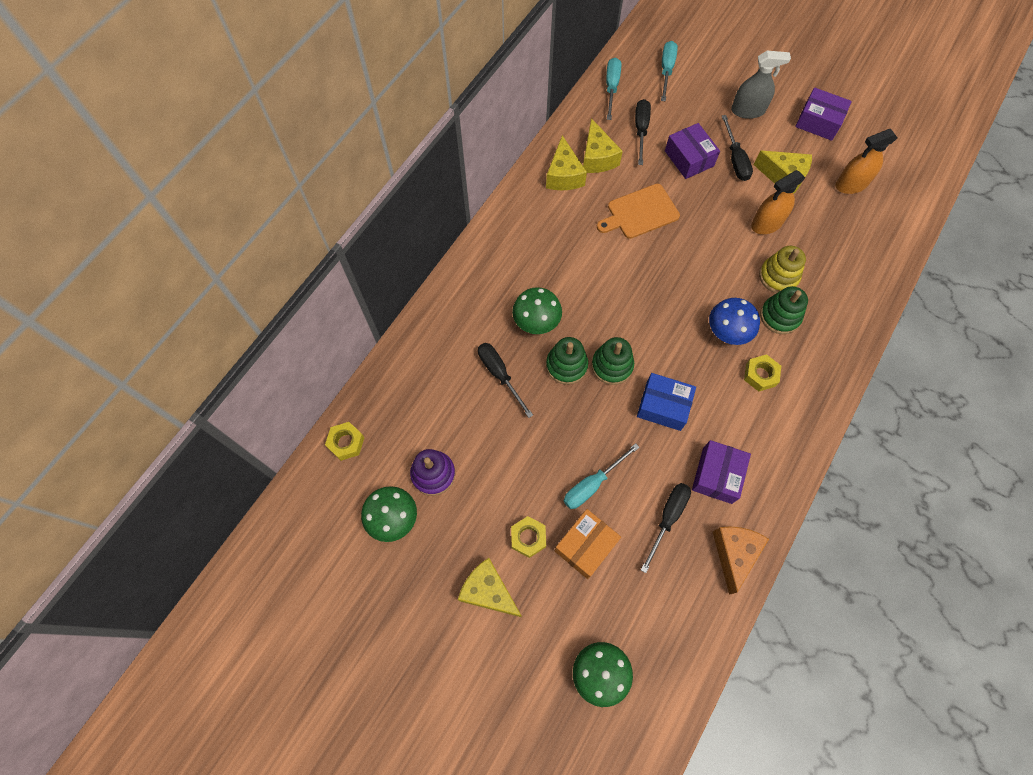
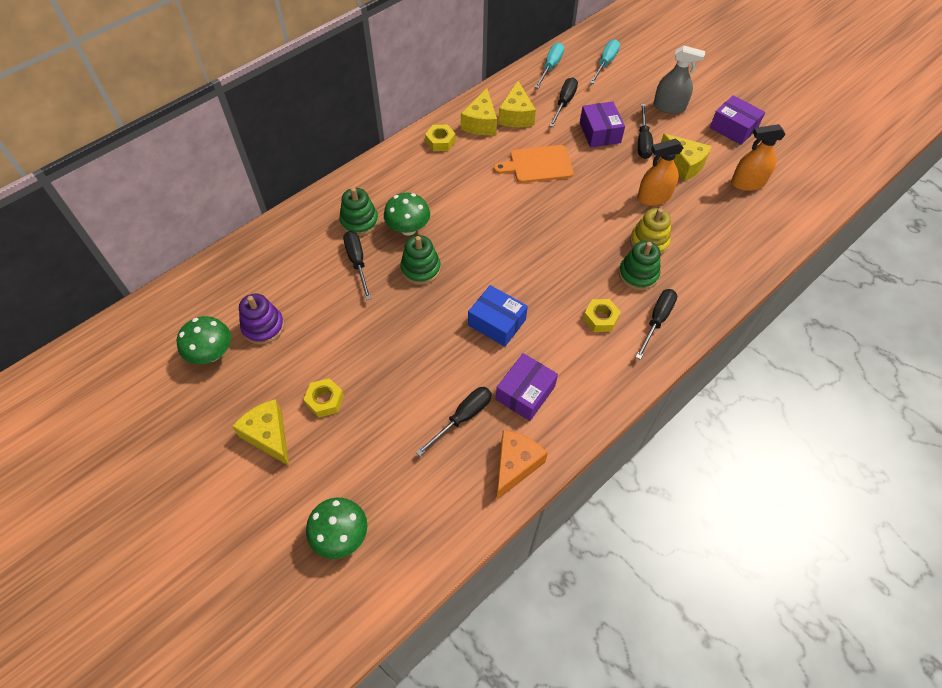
camera: 15 degrees right, 10 degrees down
(346, 443) = (200, 284): yellow nut -> yellow nut (440, 141)
(586, 546) = (375, 421): orange box -> none
(592, 484) = (403, 371): turquoise screwdriver -> none
(612, 366) = (462, 278): green stacking toy -> green stacking toy (359, 221)
(727, 332) = (582, 276): blue mushroom -> none
(813, 363) = (657, 320): none -> black screwdriver

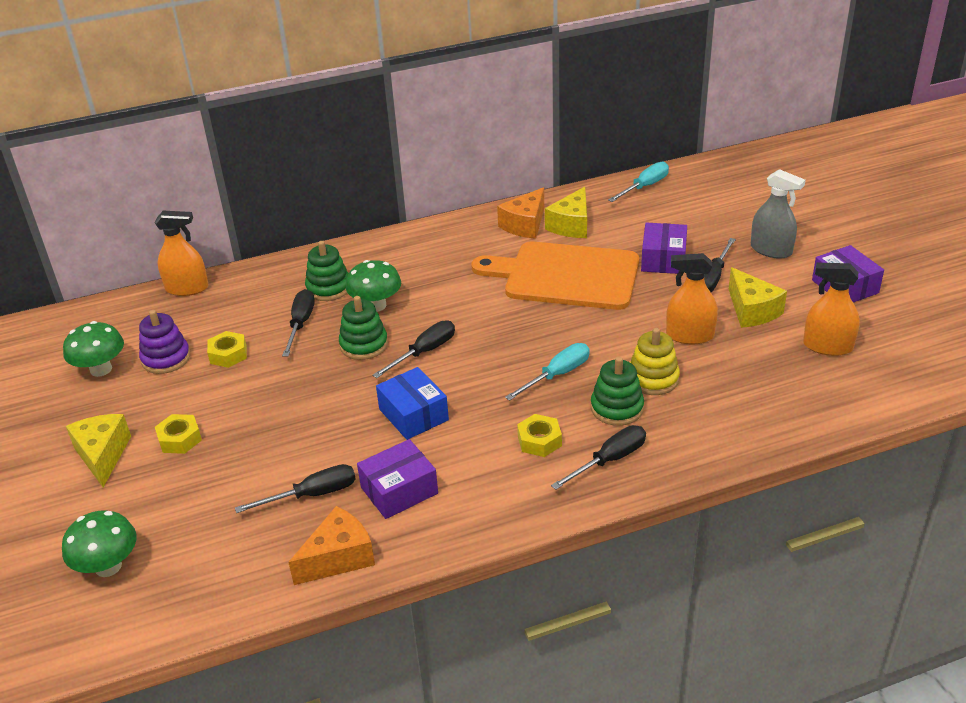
camera: 25 degrees right, 20 degrees down
(237, 252) = (187, 288): none -> orange spray bottle
(440, 141) = (467, 233): yellow nut -> yellow nut (228, 354)
(480, 123) = (525, 225): yellow cheese -> orange cheese
(538, 164) = (565, 276): orange cutting board -> orange cutting board, size x1.69
(564, 103) = (638, 223): black screwdriver -> black screwdriver (424, 352)
(605, 63) = (716, 194): turquoise screwdriver -> turquoise screwdriver (557, 375)

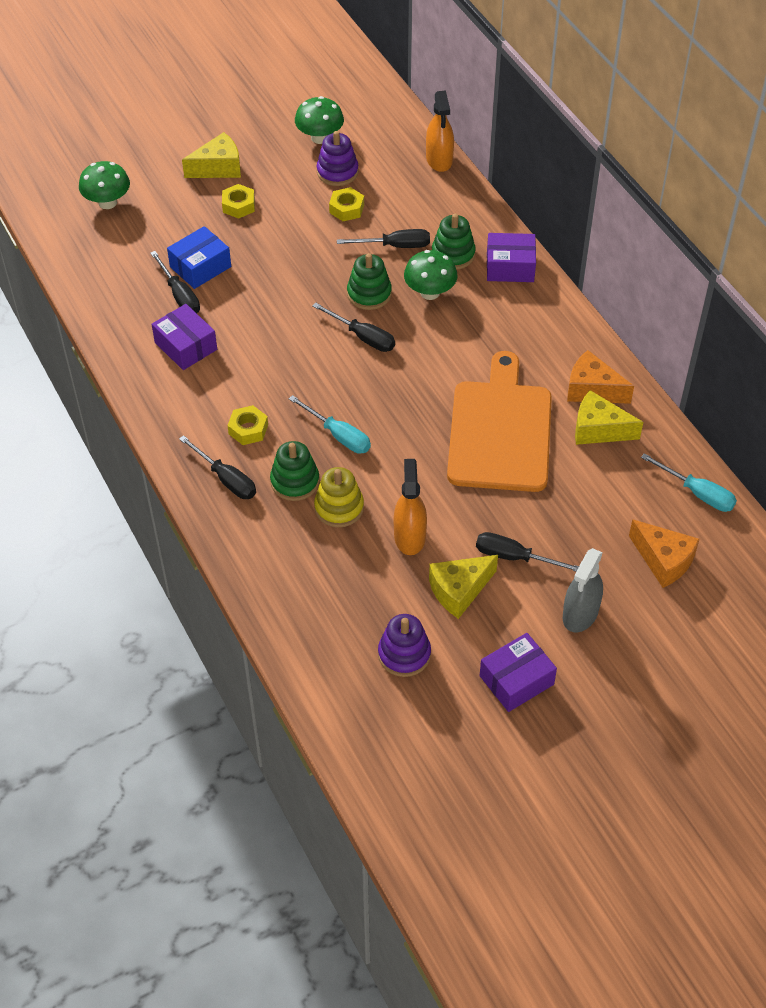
camera: 80 degrees right, 15 degrees up
(339, 557) = (115, 322): orange cheese -> orange cheese (663, 560)
(413, 414) = (276, 342): blue box -> blue box (200, 267)
(663, 259) = (544, 513): purple box -> purple box (510, 267)
(827, 346) = (404, 654): orange spray bottle -> purple stacking toy

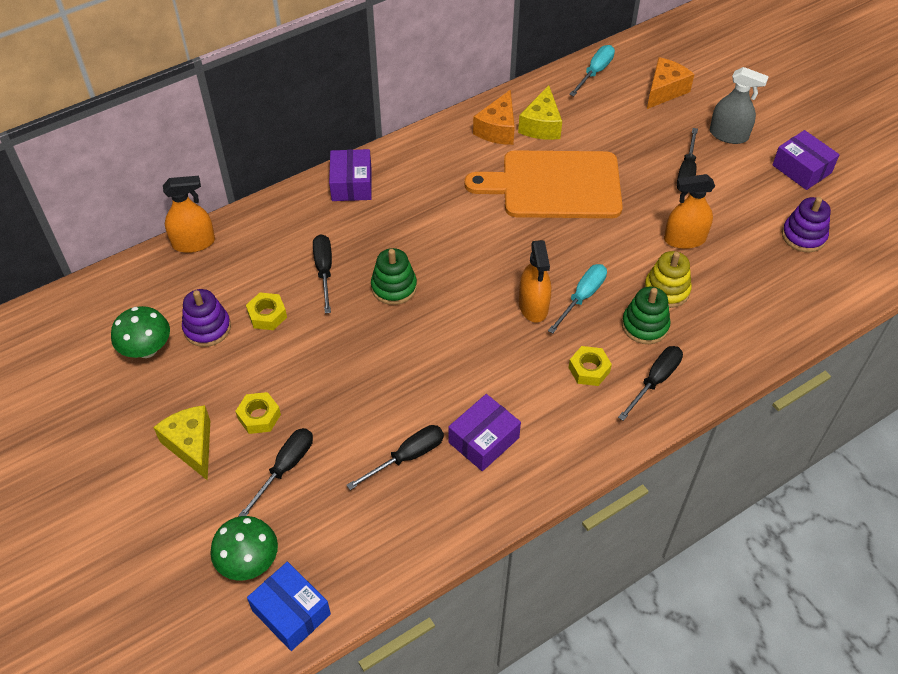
camera: 95 degrees left, 0 degrees up
(200, 267) = (361, 442): blue box -> blue box (291, 612)
(332, 395) = (533, 306): none -> orange spray bottle
(363, 337) = (453, 288): black screwdriver -> black screwdriver (285, 468)
(430, 292) = (389, 240): green mushroom -> none
(453, 254) = (335, 225): green stacking toy -> none
(459, 590) = (730, 205): yellow cheese -> none

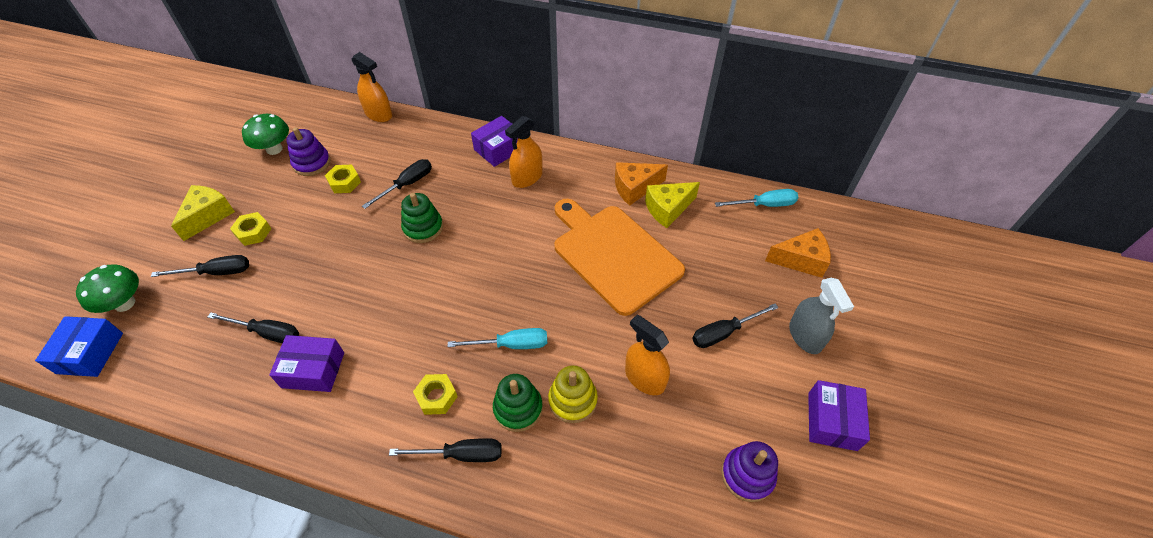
camera: 50 degrees right, 0 degrees up
(533, 306) = (474, 318): orange spray bottle -> orange spray bottle (527, 177)

